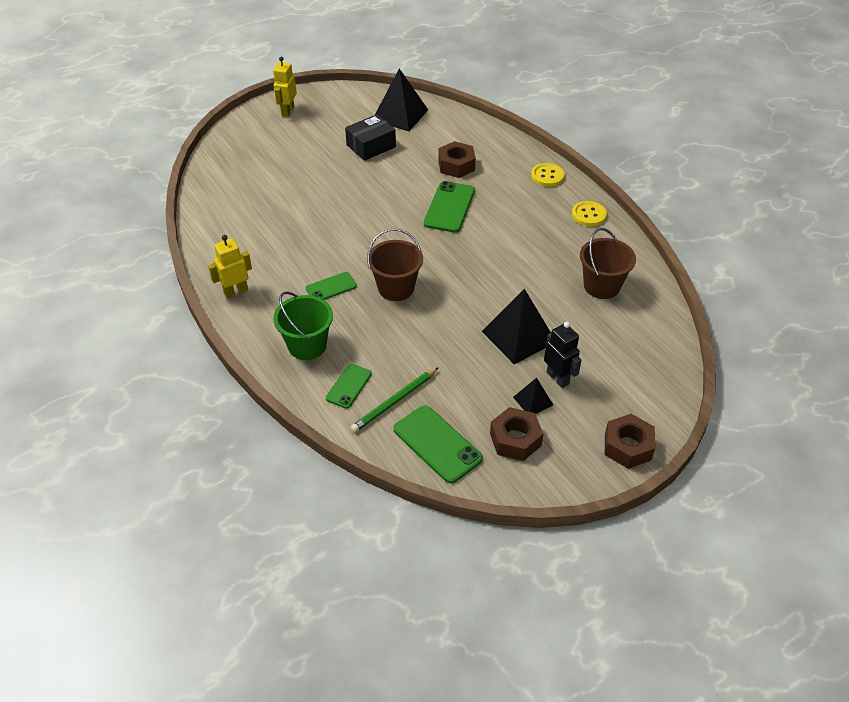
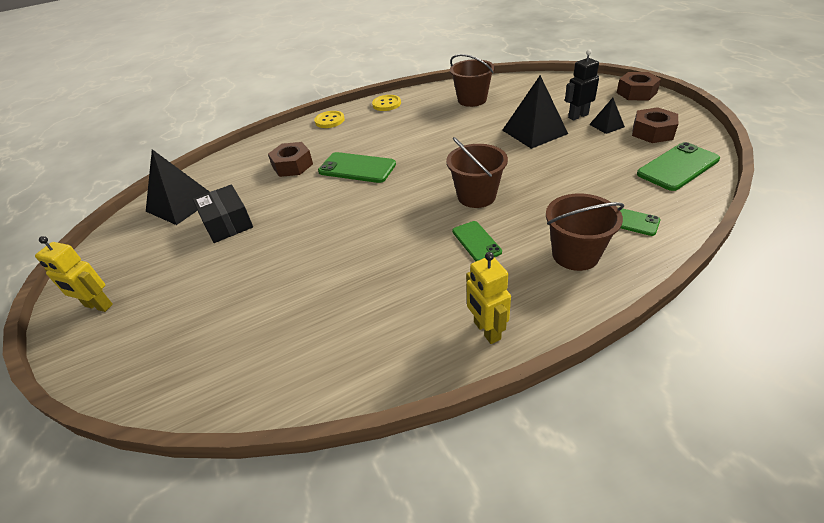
camera: 80 degrees left, 5 degrees down
(307, 345) = (575, 254): green bucket -> brown bucket
(394, 401) = (637, 191): green pencil -> none

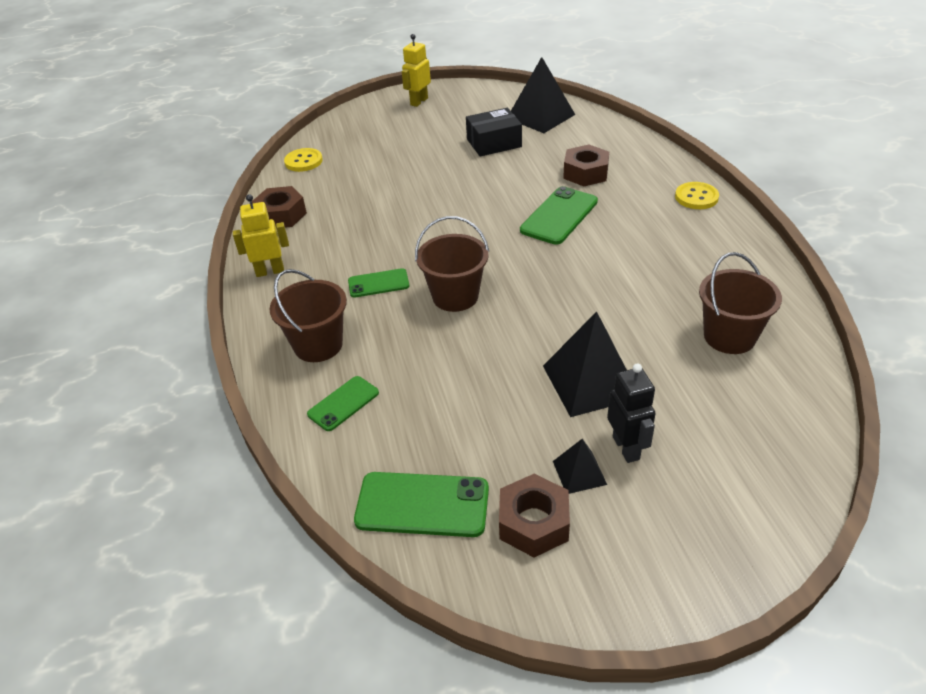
camera: 100 degrees right, 0 degrees up
(386, 104) = (738, 247): yellow button -> yellow button (303, 161)
(636, 93) = (701, 573): brown nut -> brown nut (281, 215)
(677, 167) = (422, 504): green phone -> green phone turned 60 degrees counterclockwise

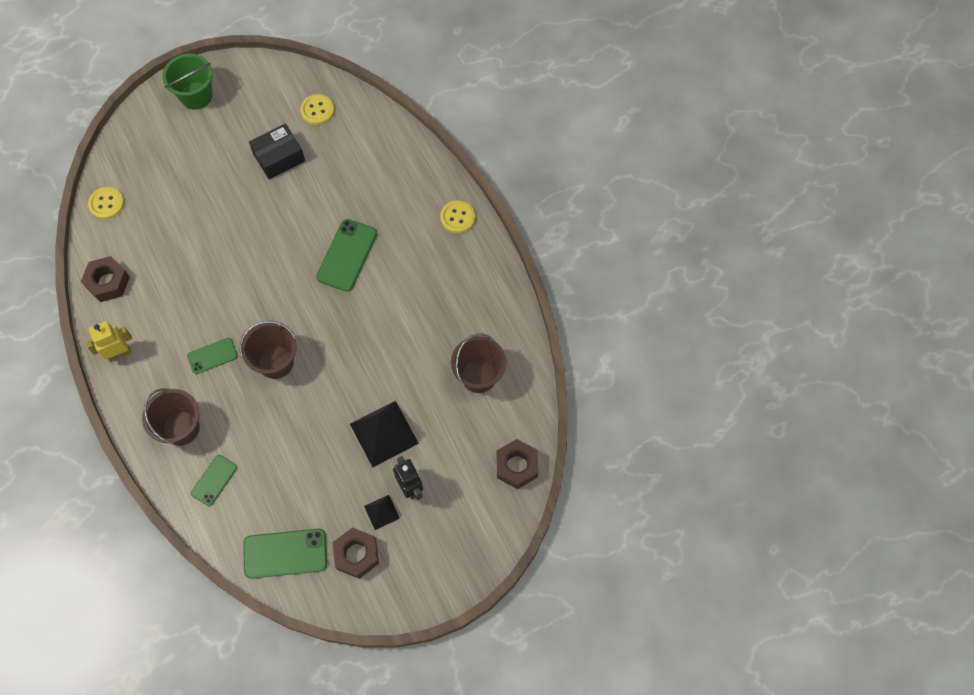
camera: 15 degrees left, 25 degrees up
(419, 101) = (196, 95): yellow robot -> green bucket
(540, 116) = (317, 110): black pyramid -> yellow button
(585, 173) = (364, 194): brown nut -> brown nut (516, 466)

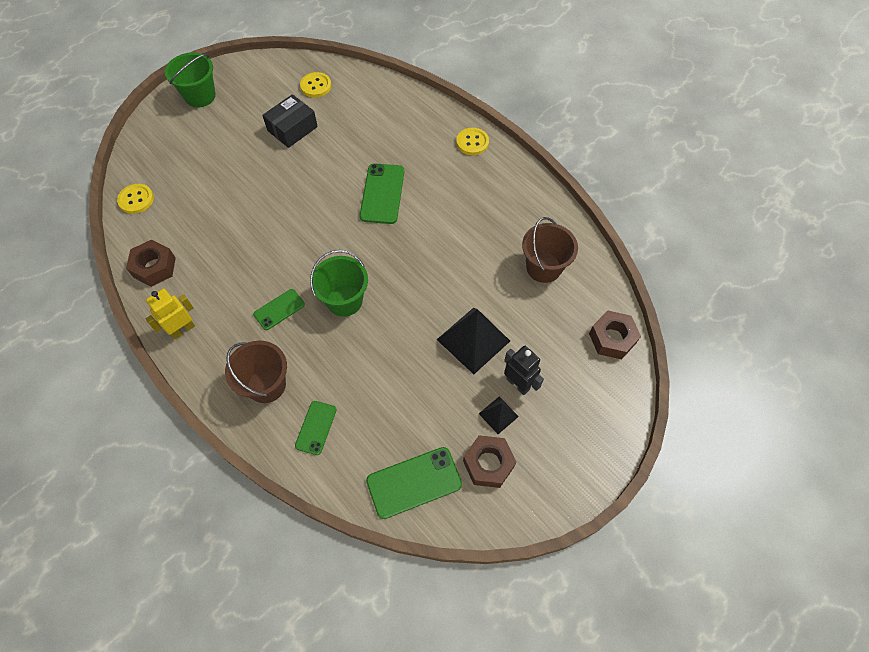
camera: 15 degrees left, 5 degrees down
(276, 362) = (344, 300): brown bucket -> green bucket

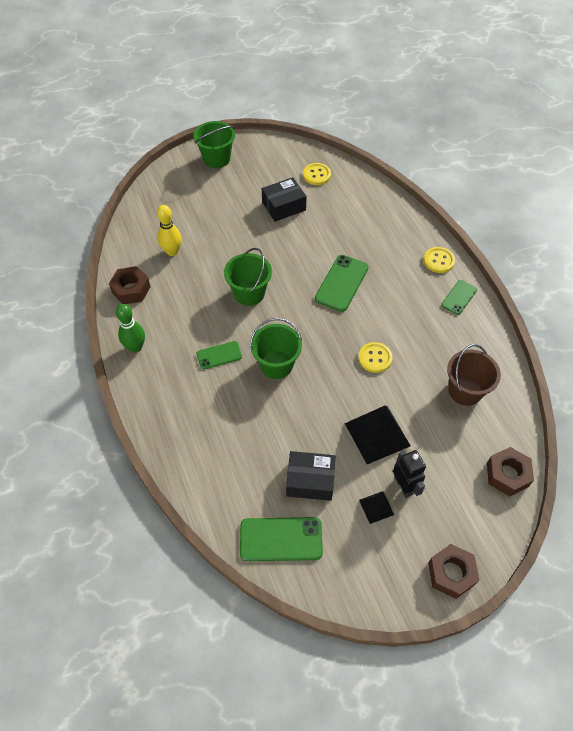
camera: 20 degrees right, 5 degrees down
(136, 199) = (136, 230): yellow button -> yellow button (375, 358)
(183, 329) = (135, 347): yellow robot -> green bowling pin
(186, 211) = (172, 251): none -> yellow bowling pin
(266, 385) = (186, 414): brown bucket -> none
(288, 233) = (249, 293): none -> green bucket
(316, 427) = (214, 464): green phone -> green phone (459, 297)
(422, 410) = (310, 480): none -> black box
(488, 464) = (352, 546): brown nut -> brown nut (451, 573)

